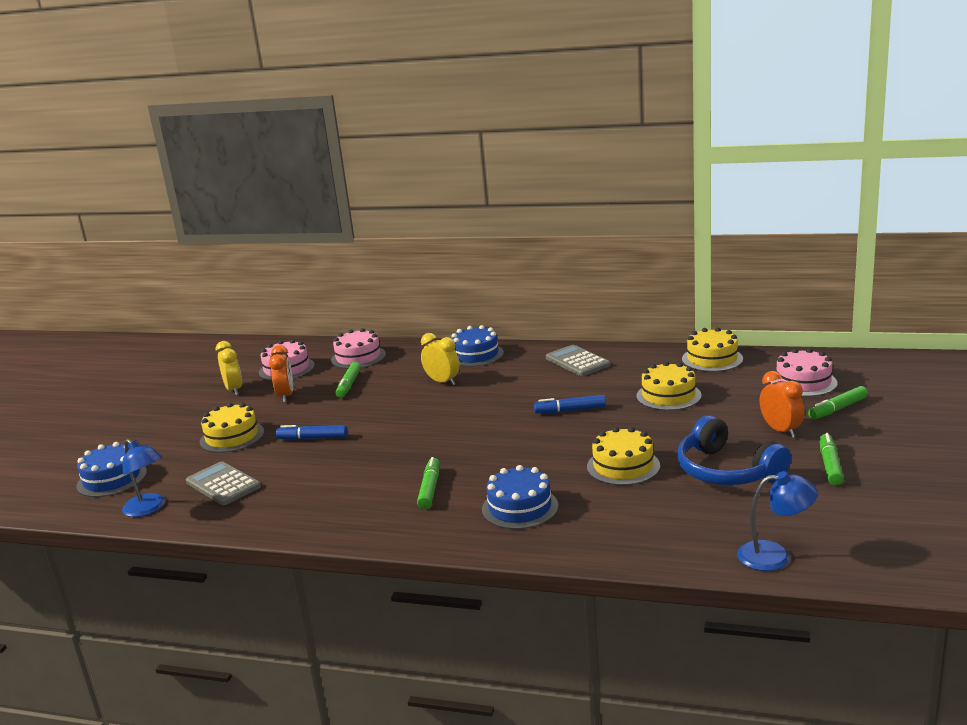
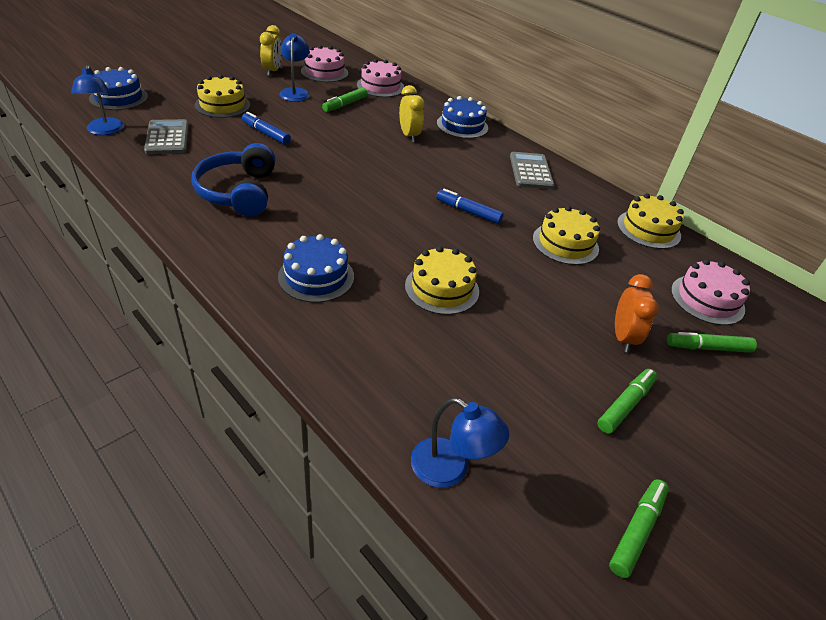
camera: 25 degrees right, 20 degrees up
(286, 396) = (295, 92): orange clock -> blue lamp
(430, 489) = (279, 220): green marker -> green marker (636, 531)
(727, 471) = (521, 348): blue headphones -> blue headphones (239, 192)

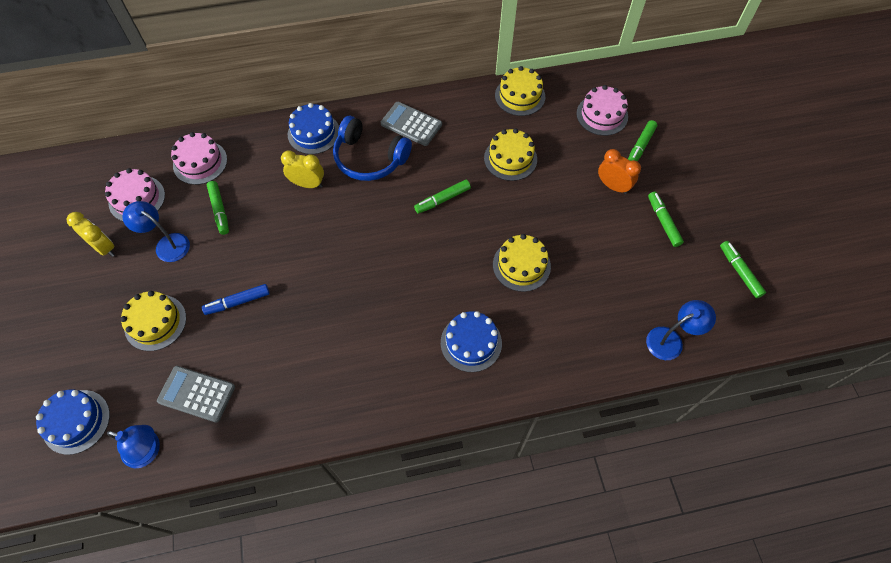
camera: 55 degrees left, 20 degrees up
(239, 192) = (328, 359): blue headphones -> blue headphones (369, 158)
(468, 212) = (442, 199): blue marker -> green marker

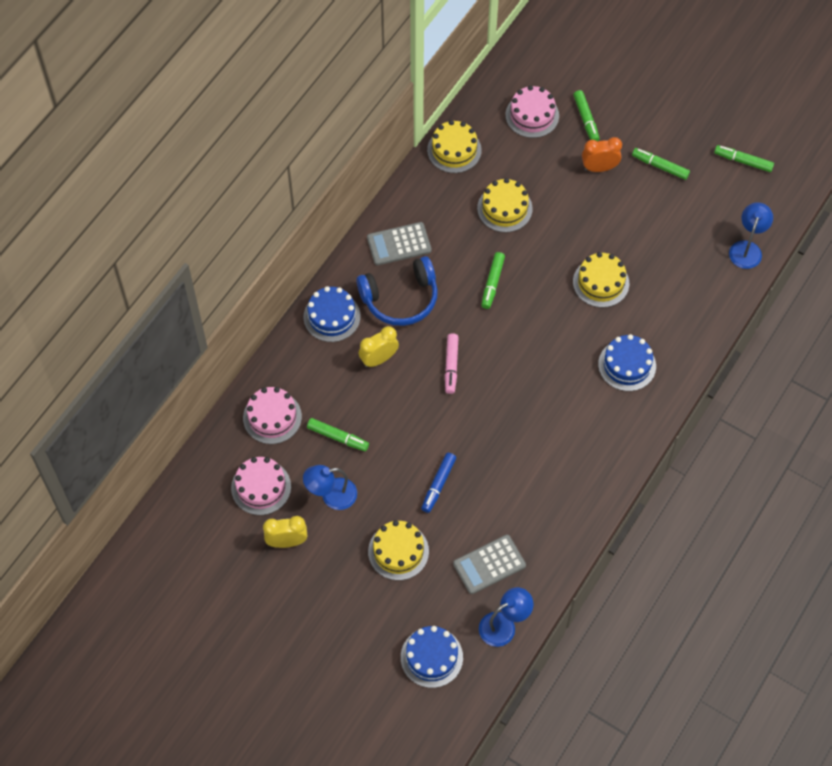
camera: 45 degrees left, 0 degrees up
(347, 230) = (451, 366): none -> pink marker

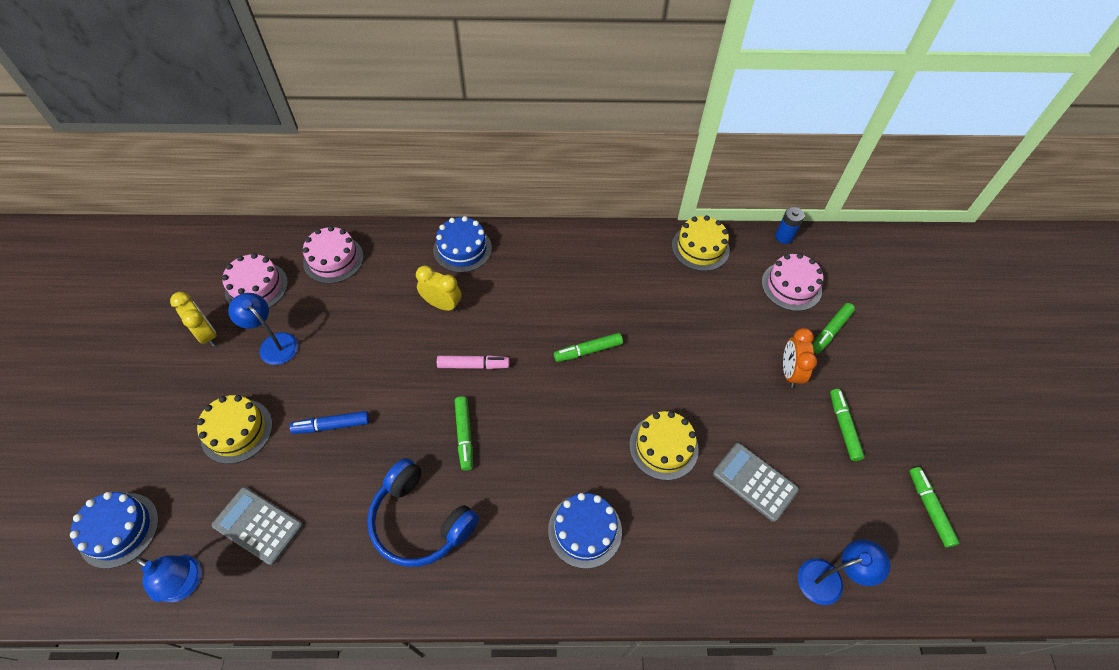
camera: 55 degrees right, 5 degrees down
(338, 437) = (340, 316): green marker -> green marker (464, 435)
(399, 244) = (571, 258): grey calculator -> grey calculator (754, 481)
(400, 298) = (517, 288): blue headphones -> blue headphones (420, 521)
(451, 366) = (473, 365): pink marker -> pink marker turned 150 degrees counterclockwise
(485, 87) = (784, 237): none -> blue battery
(504, 208) = (675, 317): yellow cake -> none
(599, 168) = (789, 372): orange clock -> orange clock turned 135 degrees counterclockwise

